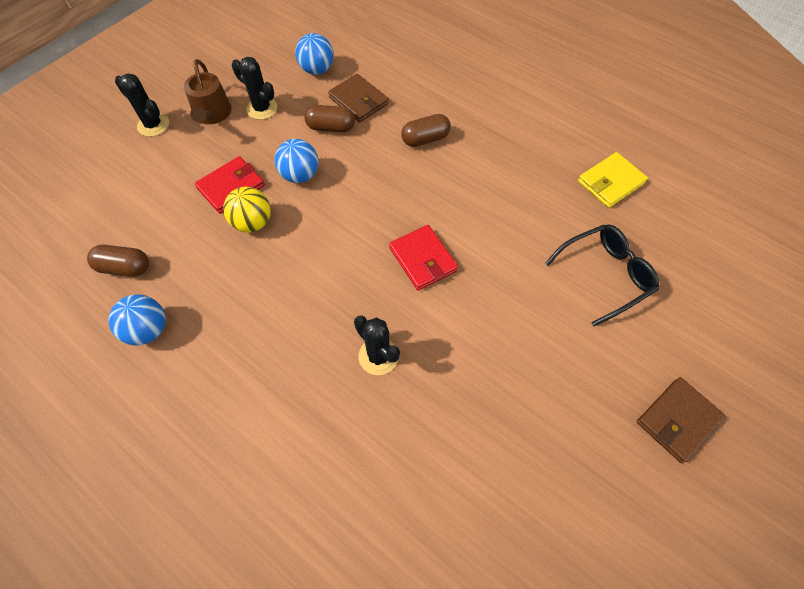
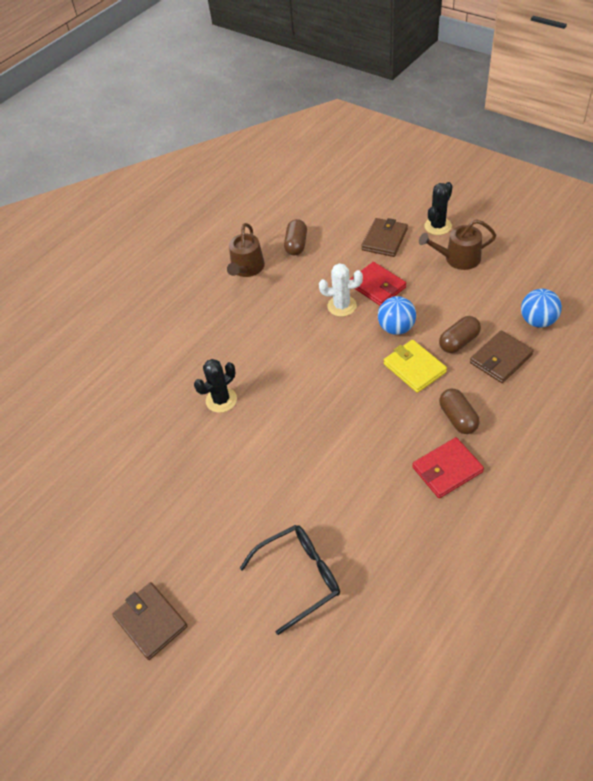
camera: 95 degrees right, 10 degrees down
(148, 330) = (246, 268): blue ball -> brown watering can
(155, 174) = (384, 239): none -> brown wallet
(252, 223) = (342, 306): yellow ball -> white cactus
(262, 109) = (472, 289): black cactus -> none
(331, 127) = (458, 342): brown capsule -> brown capsule turned 45 degrees clockwise
(423, 259) = (311, 424): red wallet -> red wallet (447, 469)
(605, 275) = (300, 577): black glasses -> black glasses turned 90 degrees counterclockwise
(610, 182) = (423, 596): yellow wallet -> yellow wallet (414, 368)

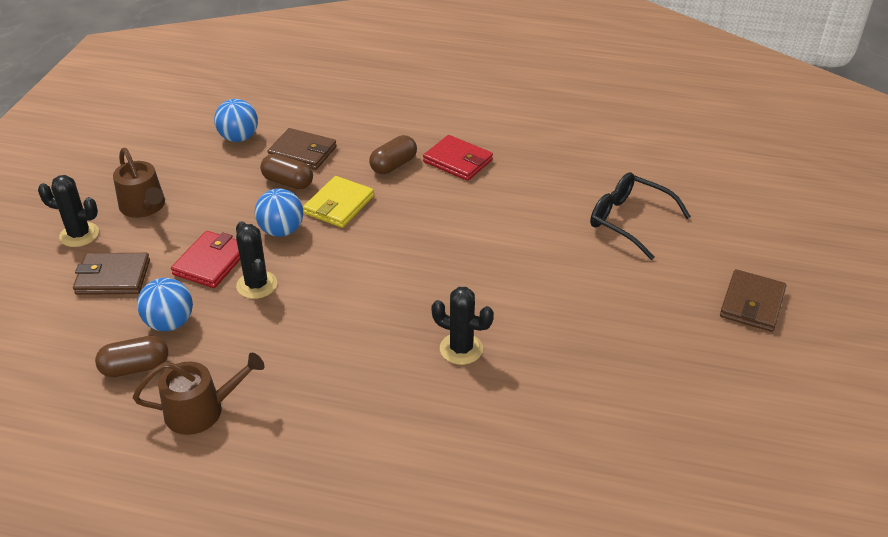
camera: 120 degrees left, 10 degrees down
(326, 262) = (170, 323): none -> blue ball
(342, 306) = (257, 285): white cactus -> black cactus

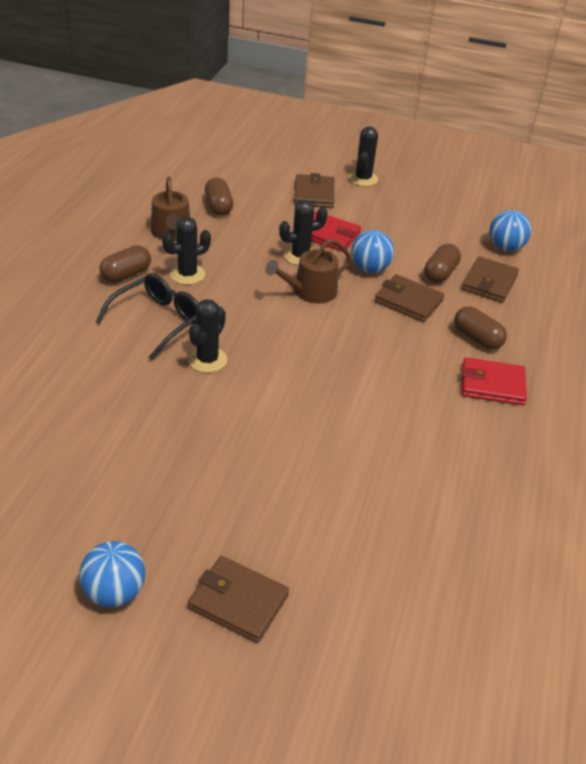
camera: 90 degrees right, 0 degrees up
(144, 207) = (399, 204): brown watering can -> brown watering can (310, 292)
(170, 323) = (261, 218): blue ball -> blue ball (114, 592)
(300, 383) = (187, 274): none -> black cactus
(303, 445) = (126, 275): none -> brown capsule
(339, 205) = (408, 301): yellow wallet -> brown wallet
(457, 161) = (492, 385): red wallet -> red wallet turned 60 degrees clockwise
(629, 221) = (393, 514): black glasses -> black glasses (158, 321)

